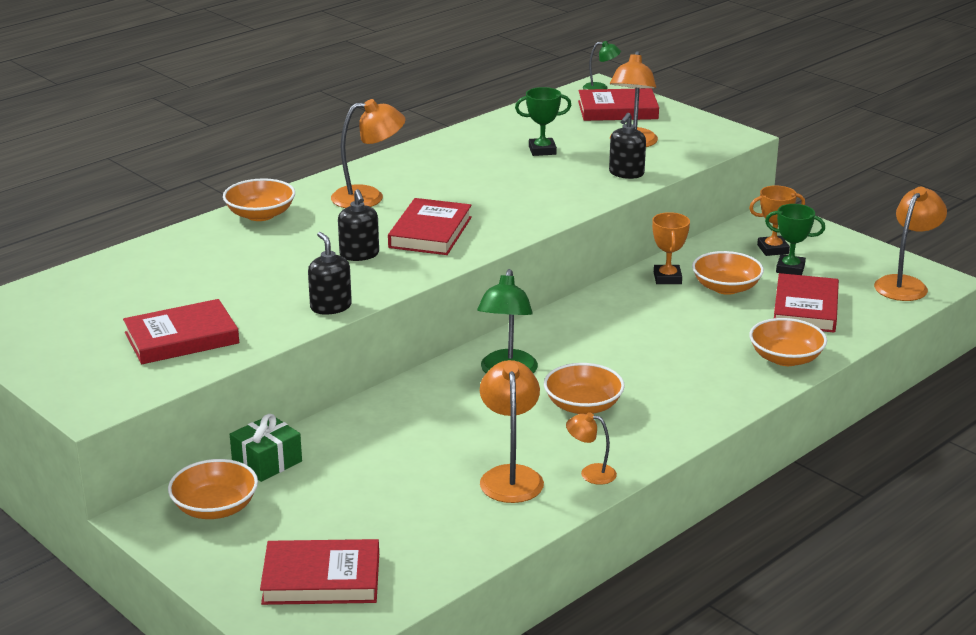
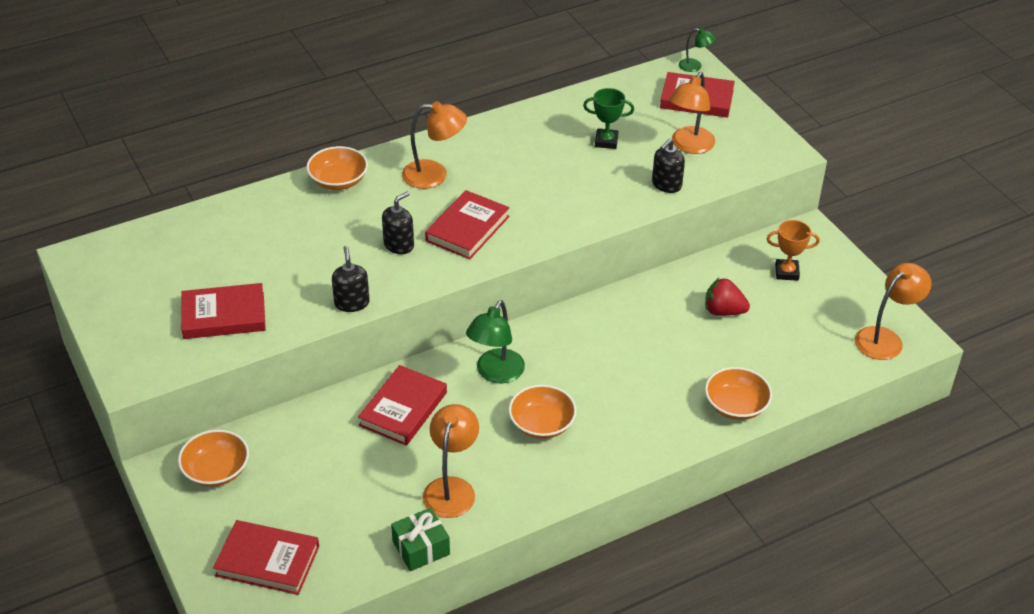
camera: 15 degrees right, 15 degrees up
(267, 461) = (271, 431): green gift -> green gift (421, 548)
(359, 254) = (399, 245): black soap dispenser -> black soap dispenser turned 135 degrees counterclockwise
(590, 473) = (516, 499): orange lamp -> none
(667, 278) = (677, 290): orange trophy -> none
(726, 287) = (723, 311): orange bowl -> red strawberry
(790, 269) = (791, 299): green trophy -> none
(805, 308) = (781, 350): red book -> red book (403, 409)

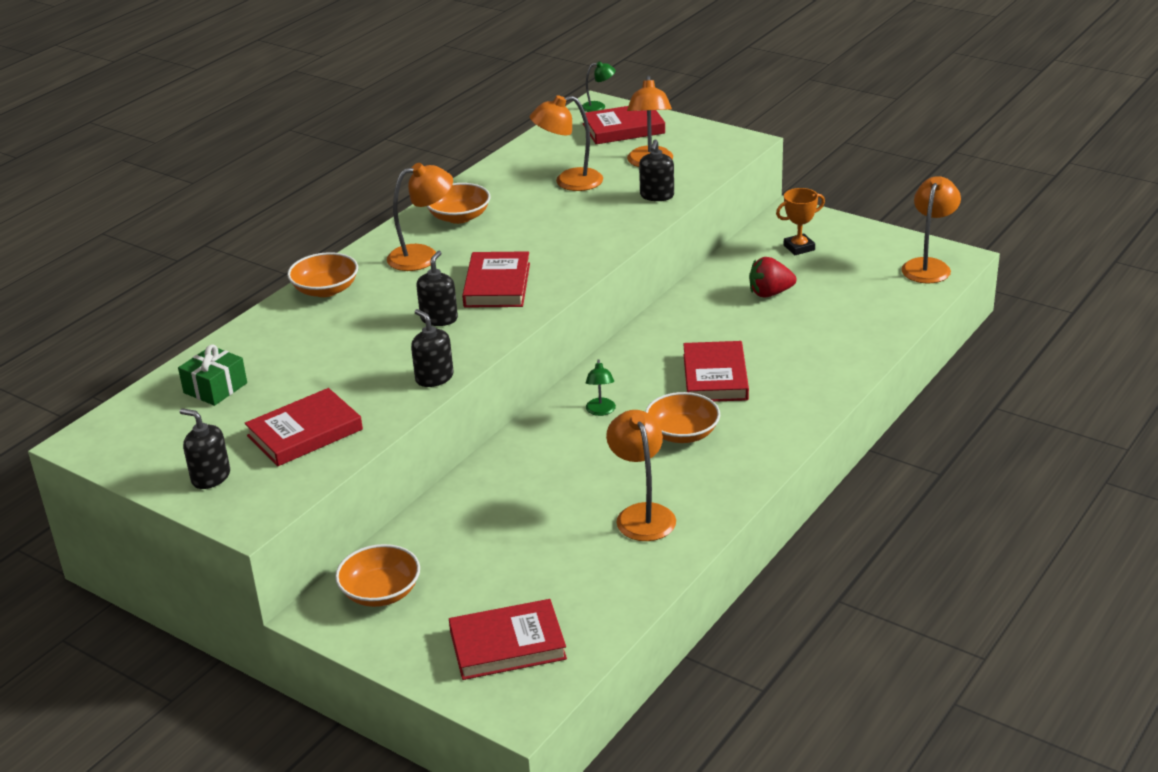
camera: 25 degrees left, 10 degrees down
(133, 328) = (211, 477): none -> black soap dispenser
(403, 409) = (534, 471): red book -> red book (715, 377)
(421, 548) = (656, 572): green gift -> green gift (215, 388)
(496, 373) = (601, 411): green lamp -> green lamp, size x0.56
(606, 141) = (569, 182): green trophy -> orange lamp
(736, 405) = (847, 357): orange bowl -> orange bowl (459, 217)

